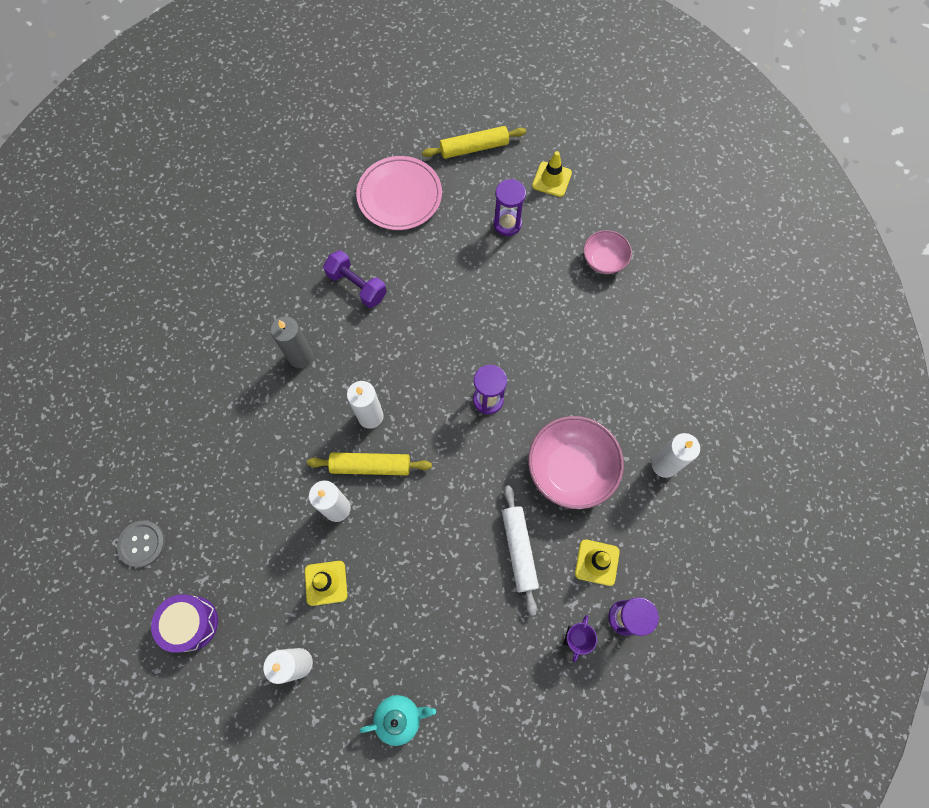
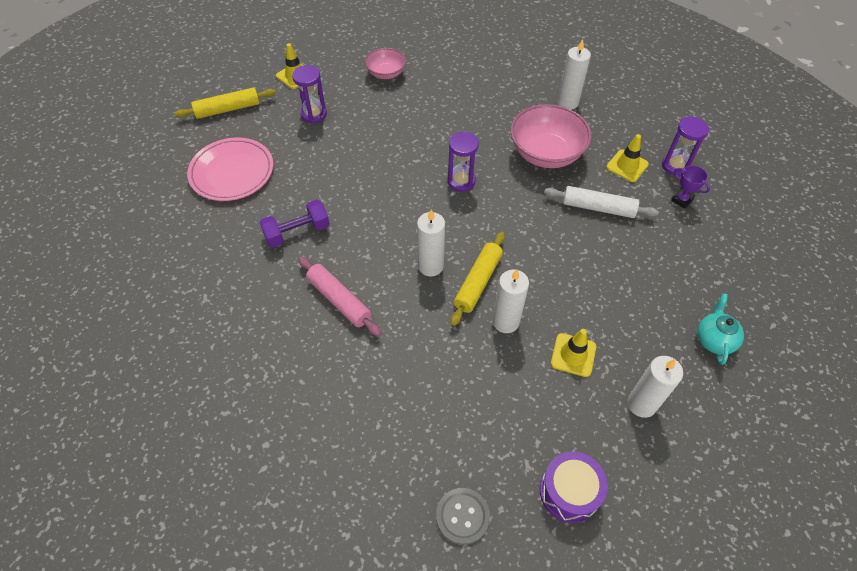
camera: 65 degrees left, 15 degrees down
(300, 356) = (339, 300): grey candle -> pink rolling pin
(474, 148) = (228, 109): yellow rolling pin -> yellow rolling pin turned 60 degrees clockwise

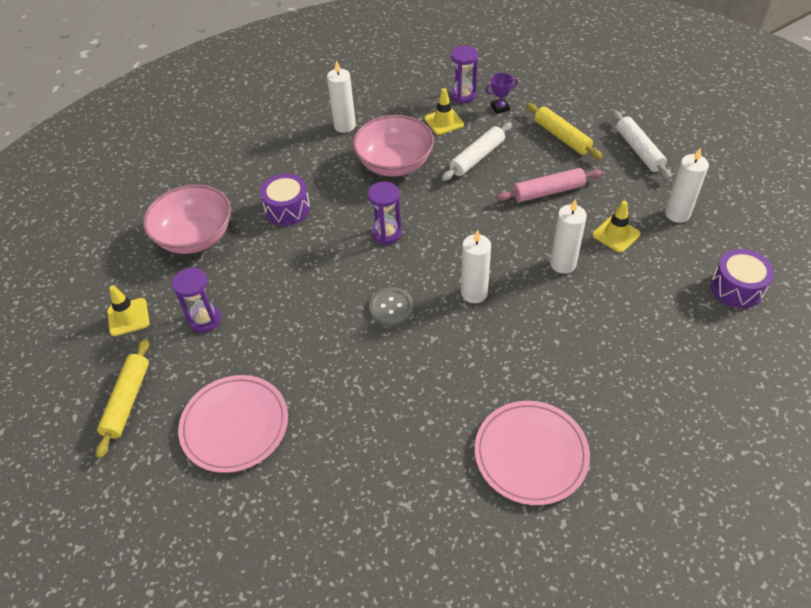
camera: 60 degrees left, 5 degrees down
(282, 366) = (531, 454): none -> pink plate
(297, 232) = (366, 388): purple dumbbell -> none
(339, 300) = (474, 379): pink rolling pin -> pink rolling pin (548, 191)
(386, 73) = (195, 237): pink bowl -> pink bowl, size x1.75
(447, 110) = (287, 209): none -> purple drum
(462, 516) = (737, 364): grey button -> grey button (391, 307)
(478, 282) = (511, 266): yellow rolling pin -> yellow rolling pin (561, 137)
(714, 339) = (638, 150): turquoise teapot -> white rolling pin

